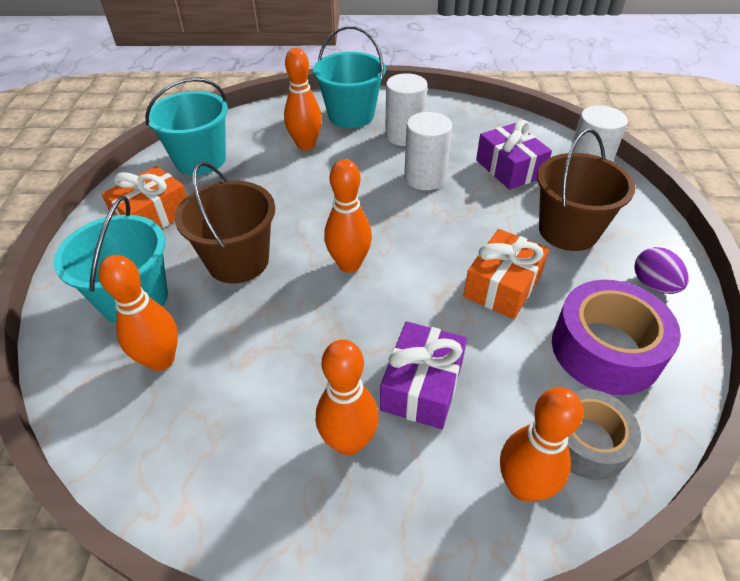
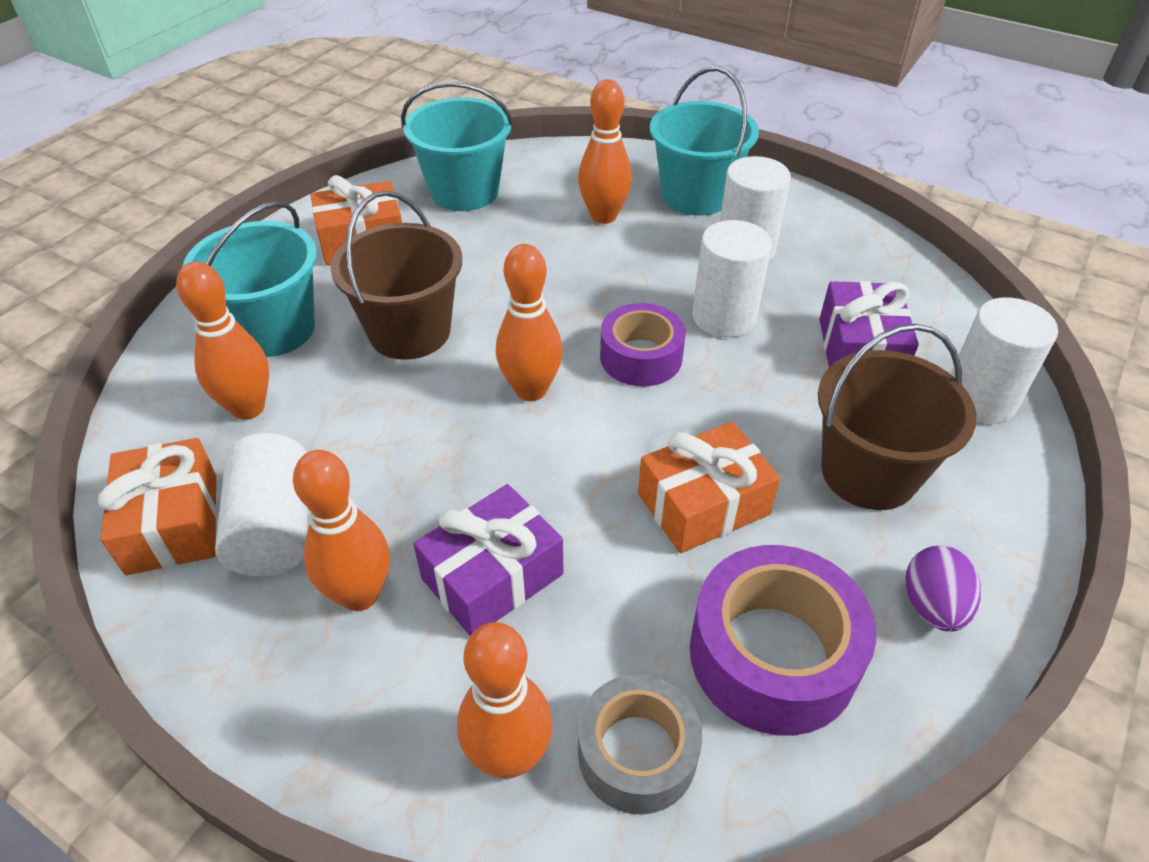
camera: 30 degrees right, 0 degrees up
(170, 466) = (173, 523): none -> orange gift
(252, 430) = (274, 528): none -> white cylinder
(398, 218) = (641, 357): none -> purple tape

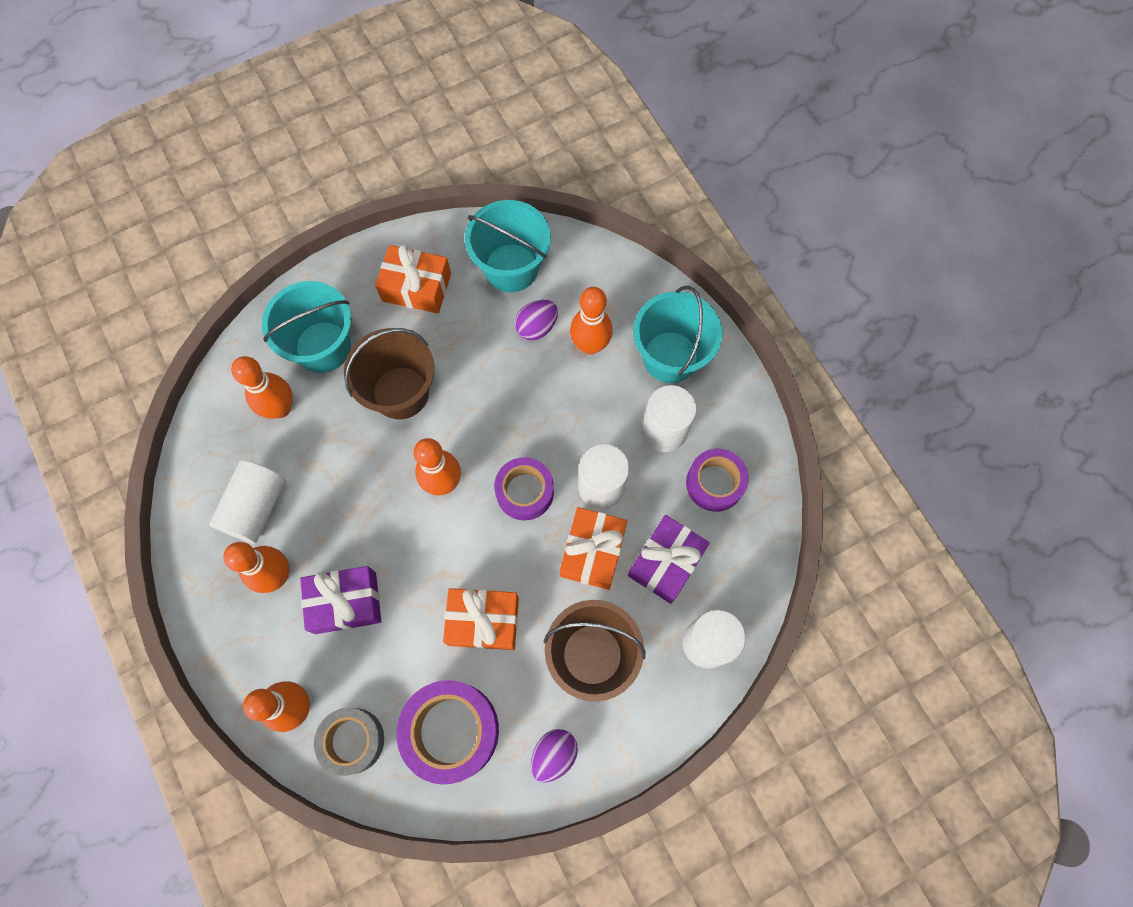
camera: 30 degrees right, 25 degrees up
(173, 523) = (208, 474): orange gift -> orange gift (593, 552)
(532, 223) = (537, 327): none -> purple egg
(839, 267) = (714, 483): none -> purple tape

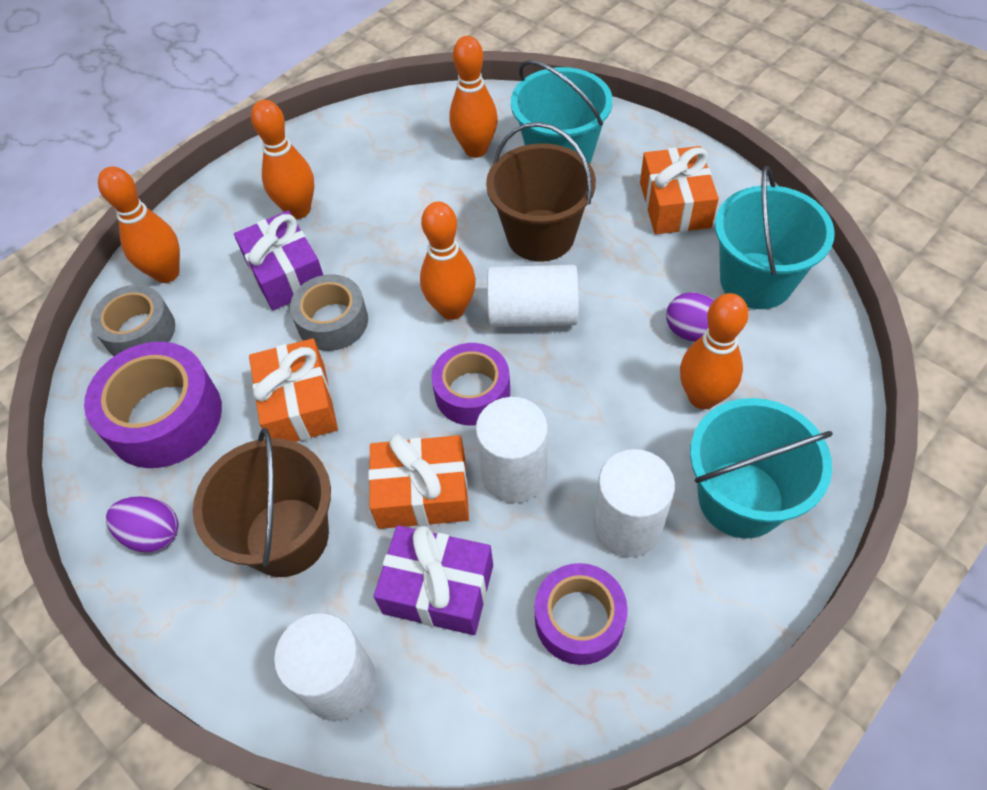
camera: 75 degrees right, 15 degrees down
(256, 507) = (364, 170): white cylinder -> white cylinder (533, 314)
(414, 576) = (333, 321): none -> grey tape

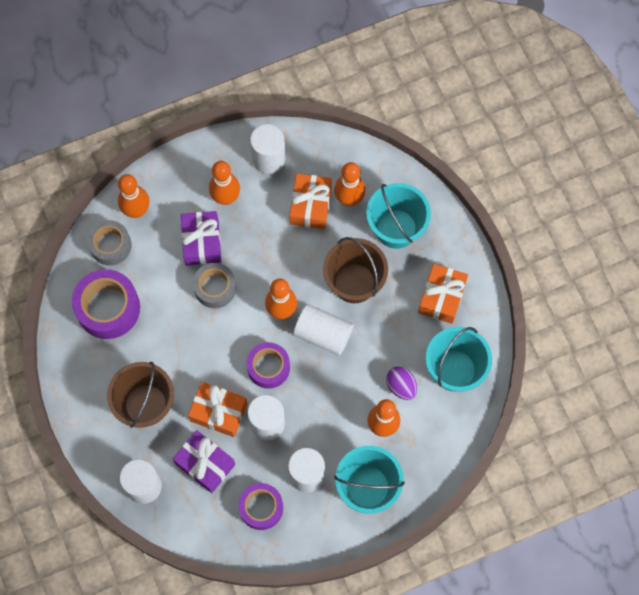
camera: 20 degrees right, 15 degrees up
(153, 534) = (84, 373): purple egg -> none
(299, 404) = (178, 333): orange gift -> orange gift (310, 205)
(340, 148) = (268, 158): none -> white cylinder

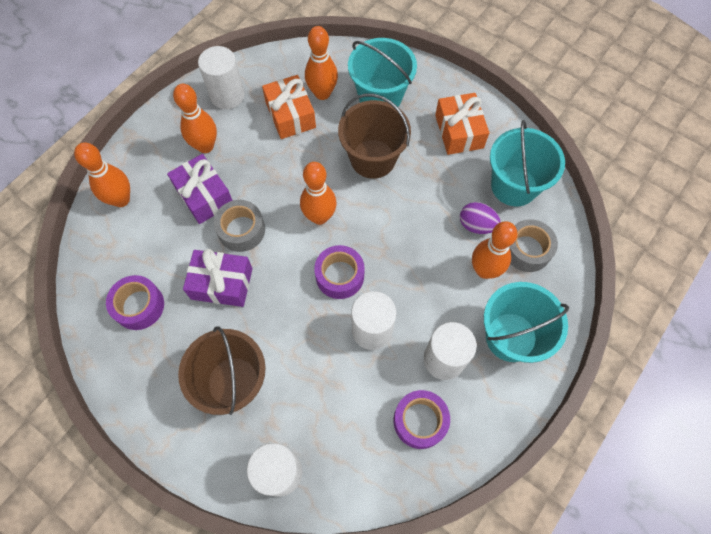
camera: 30 degrees left, 5 degrees down
(108, 308) = (139, 306): purple tape -> purple tape, size x0.66
(110, 245) = (110, 245): grey tape -> grey tape (527, 250)
(205, 464) = (333, 409): purple gift -> purple gift (222, 283)
(218, 412) = (315, 347): orange gift -> none
(323, 334) = (373, 217): white cylinder -> none

